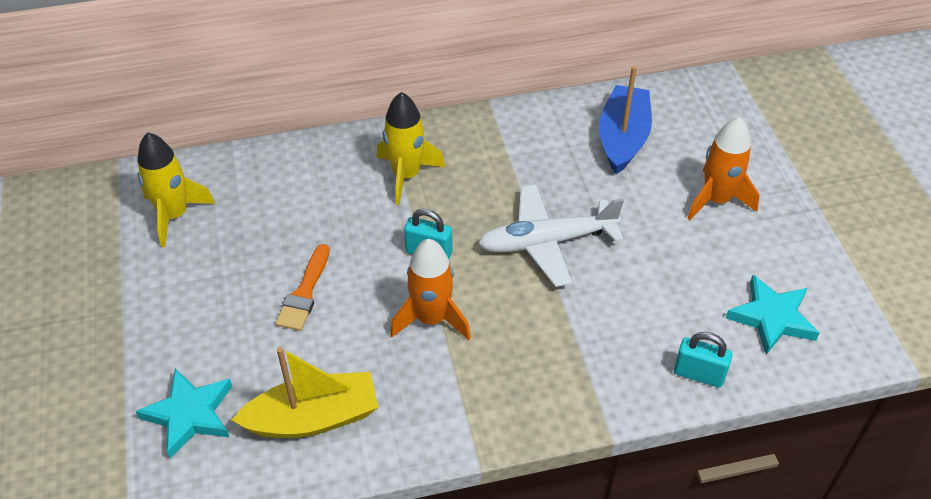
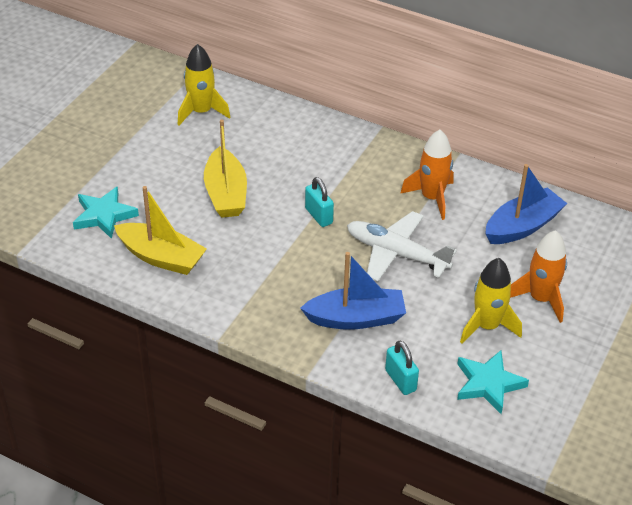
camera: 40 degrees right, 5 degrees down
(304, 292) = (226, 194): orange brush -> yellow boat
(406, 175) = (355, 167): yellow rocket -> yellow rocket (487, 326)
(431, 319) = (279, 250): orange rocket -> orange rocket (432, 198)
(587, 339) = (356, 318): none -> blue boat

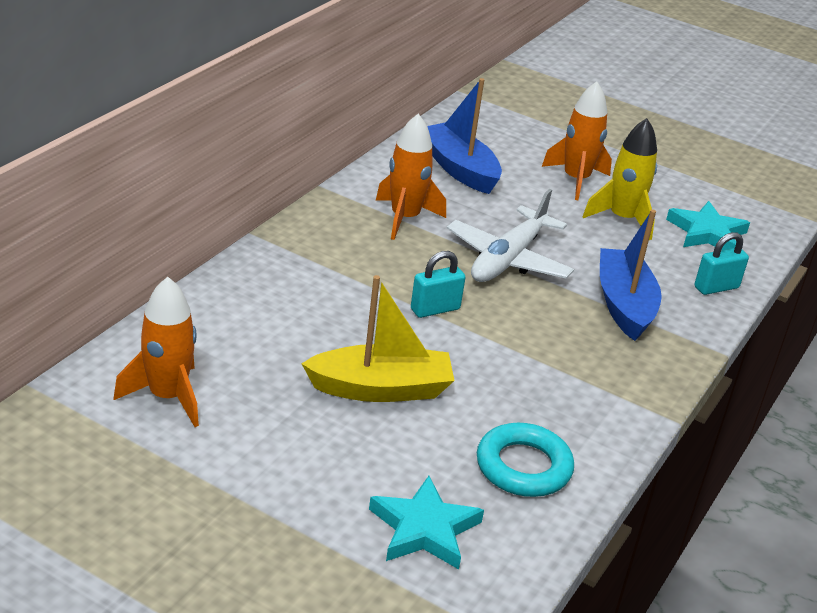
camera: 90 degrees left, 10 degrees down
(161, 257) = (523, 467): yellow boat -> turquoise ring
(201, 112) = (167, 397): yellow rocket -> orange rocket

